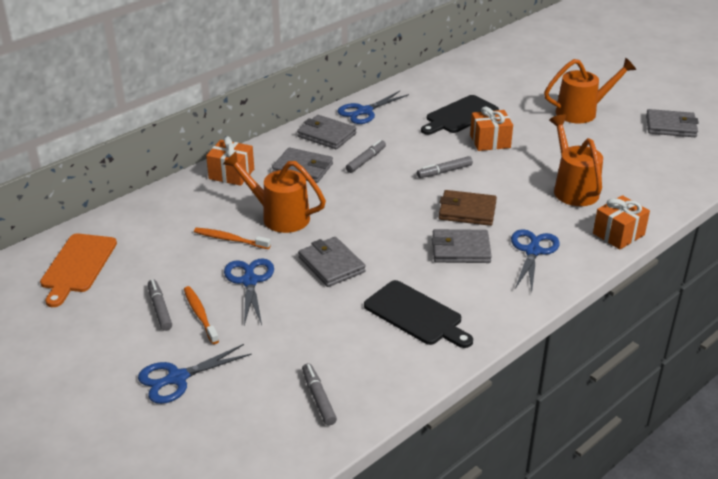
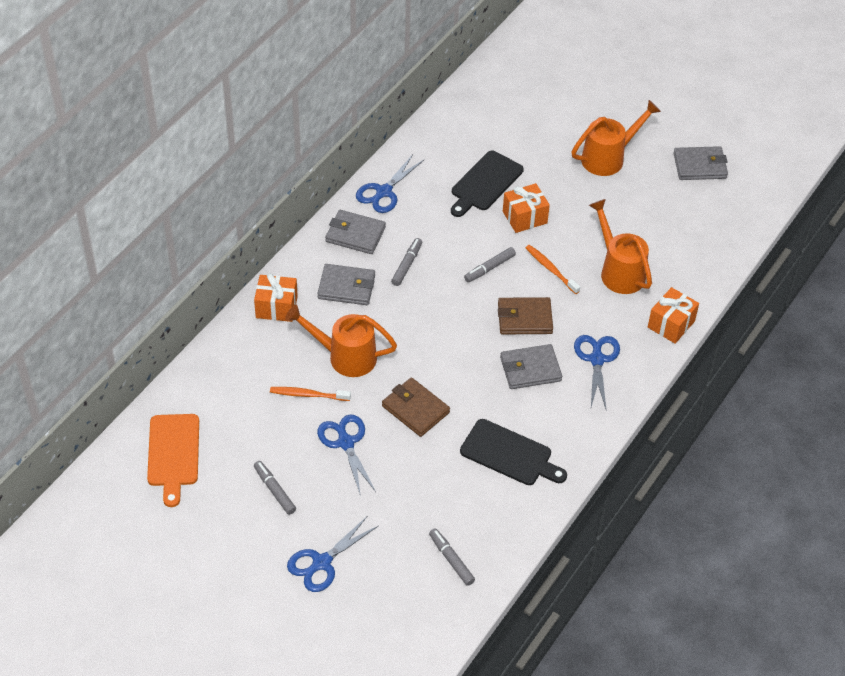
camera: 15 degrees left, 15 degrees up
(200, 314) = (314, 490): orange toothbrush -> orange toothbrush (551, 269)
(331, 265) = (415, 409): grey wallet -> brown wallet

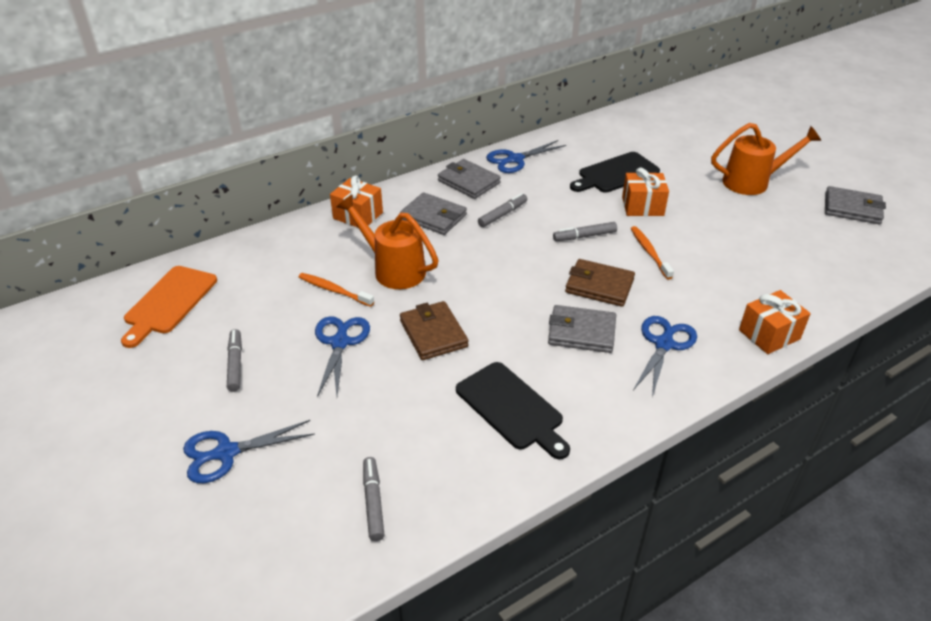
camera: 25 degrees right, 10 degrees down
(619, 271) = (725, 272): orange watering can -> none

